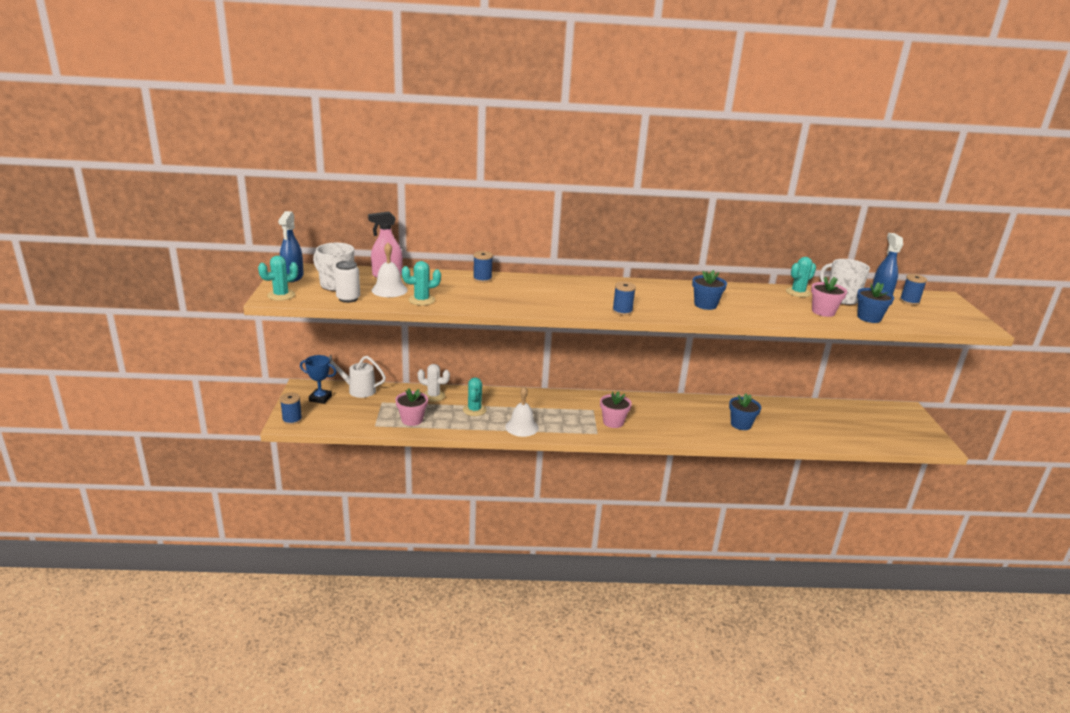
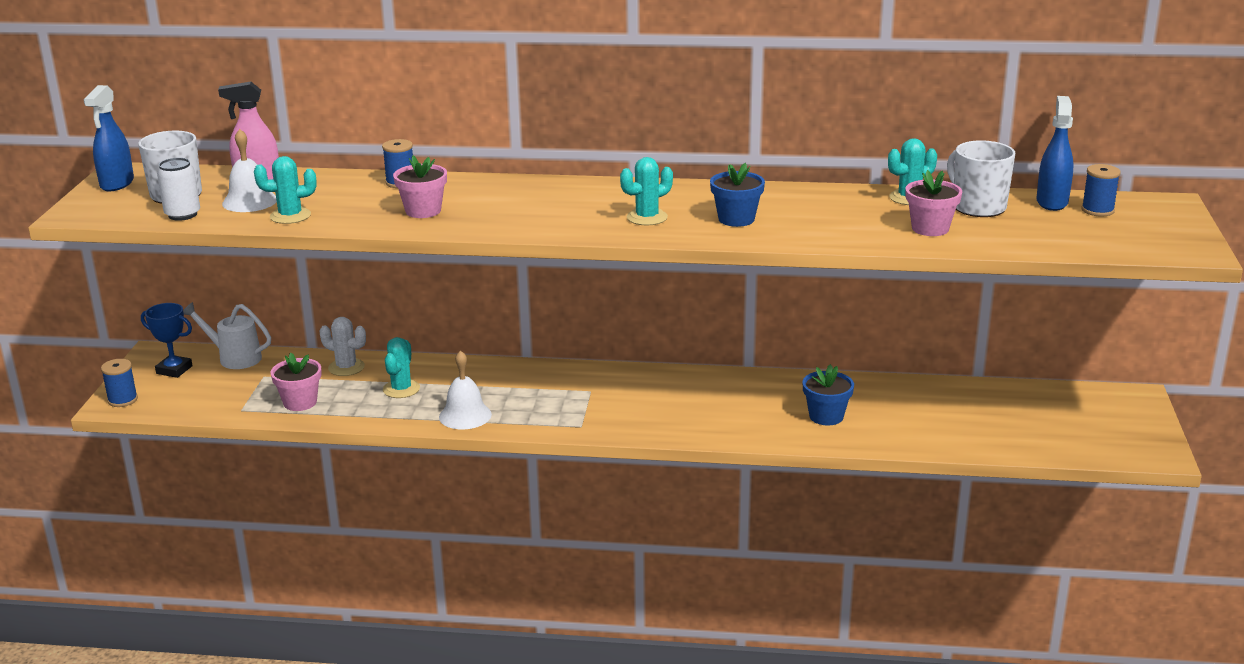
camera: 10 degrees right, 0 degrees up
(281, 295) = (88, 211): turquoise cactus -> turquoise cactus (647, 217)
(613, 422) = (614, 410): pink flower pot -> pink flower pot (423, 211)
(622, 311) = (593, 230): blue spool -> none
(869, 318) = (1003, 238): blue flower pot -> none

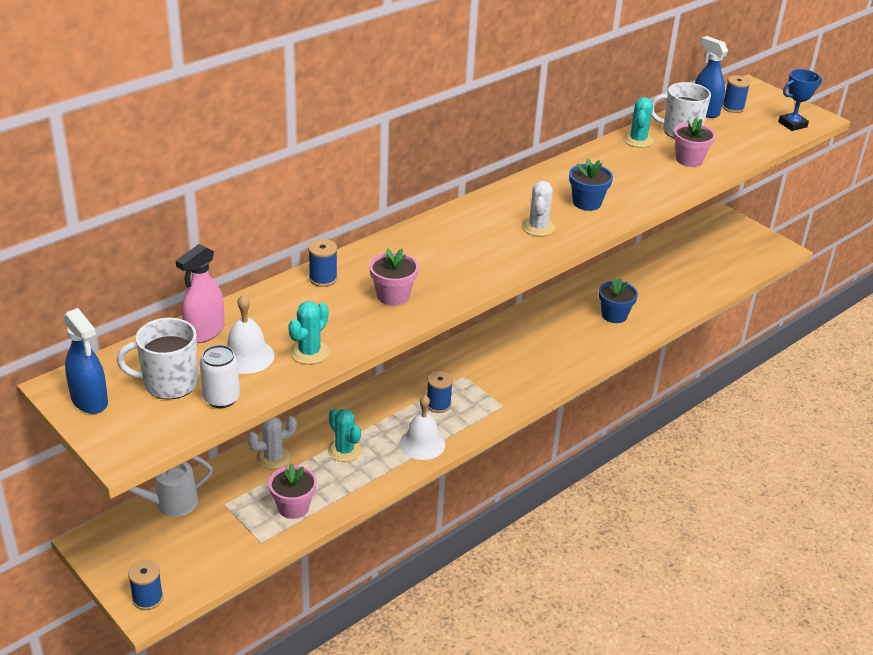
camera: 50 degrees left, 10 degrees up
(174, 370) = (139, 545): blue trophy -> blue trophy (792, 124)
(529, 398) = (438, 405): none -> blue spool
(647, 217) = (538, 227): turquoise cactus -> white cactus

